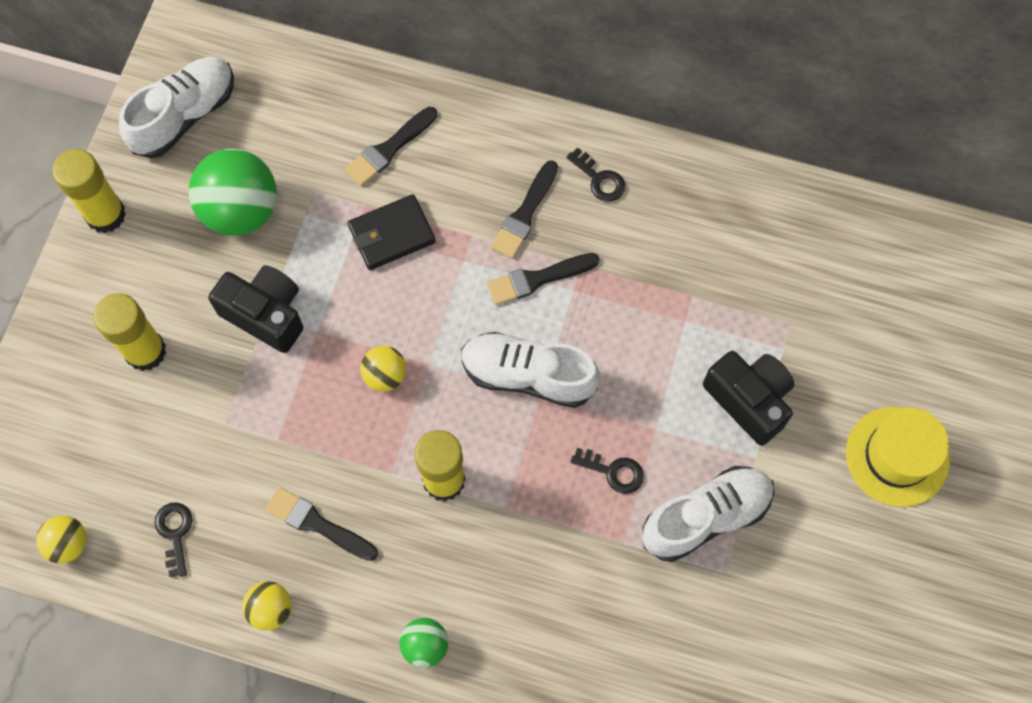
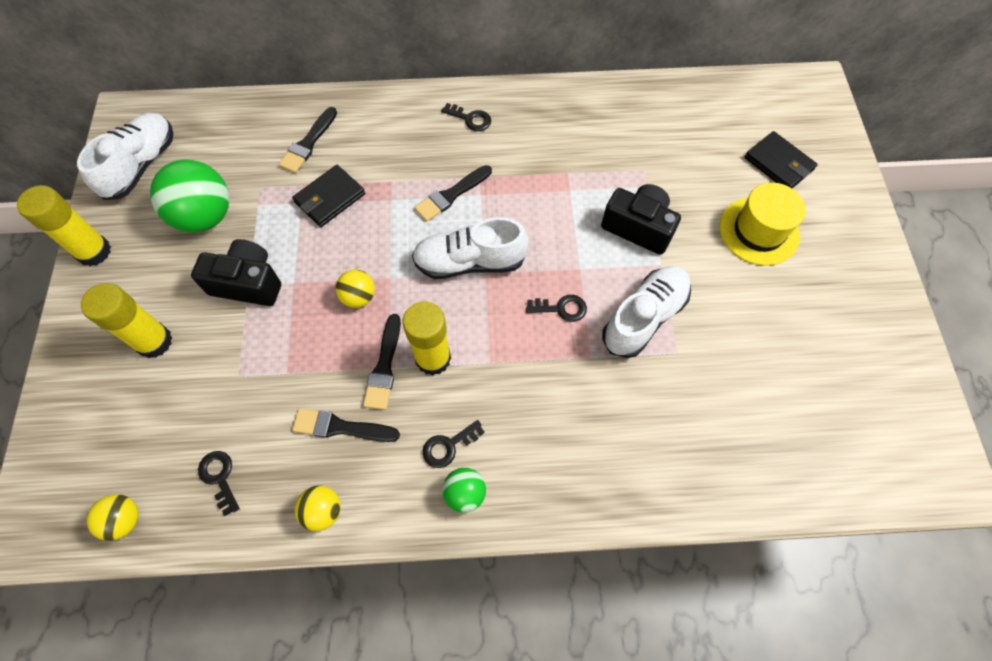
camera: 20 degrees left, 5 degrees down
(426, 587) = (448, 446): none -> black key
(524, 214) = (425, 156): black brush -> black brush (384, 366)
(967, 374) = (778, 164): none -> black wallet

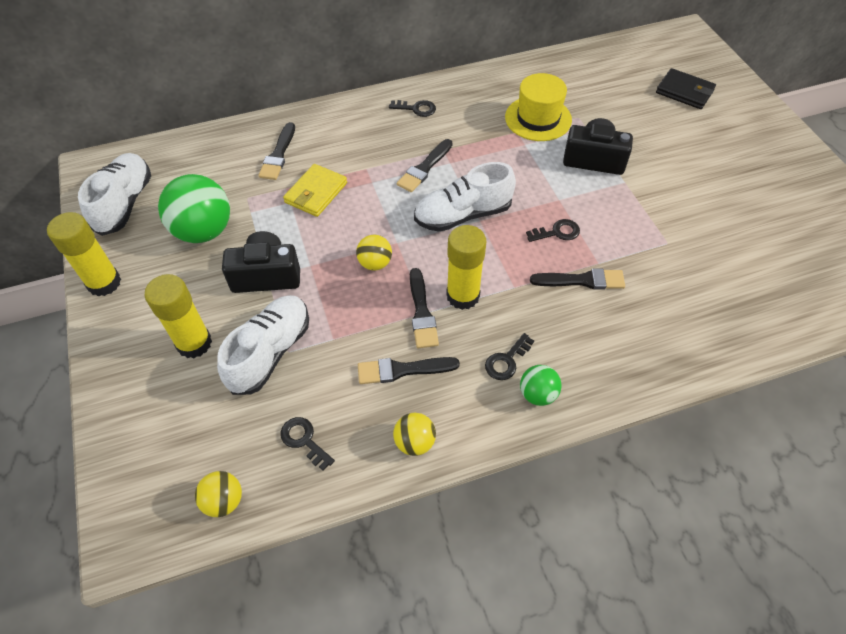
camera: 15 degrees left, 10 degrees down
(330, 198) = (316, 193): black wallet -> yellow wallet
(564, 373) = (582, 280): none -> black brush
(644, 317) = (629, 223): white shoe -> white shoe (270, 352)
(759, 231) = (691, 141): yellow hat -> yellow hat (538, 118)

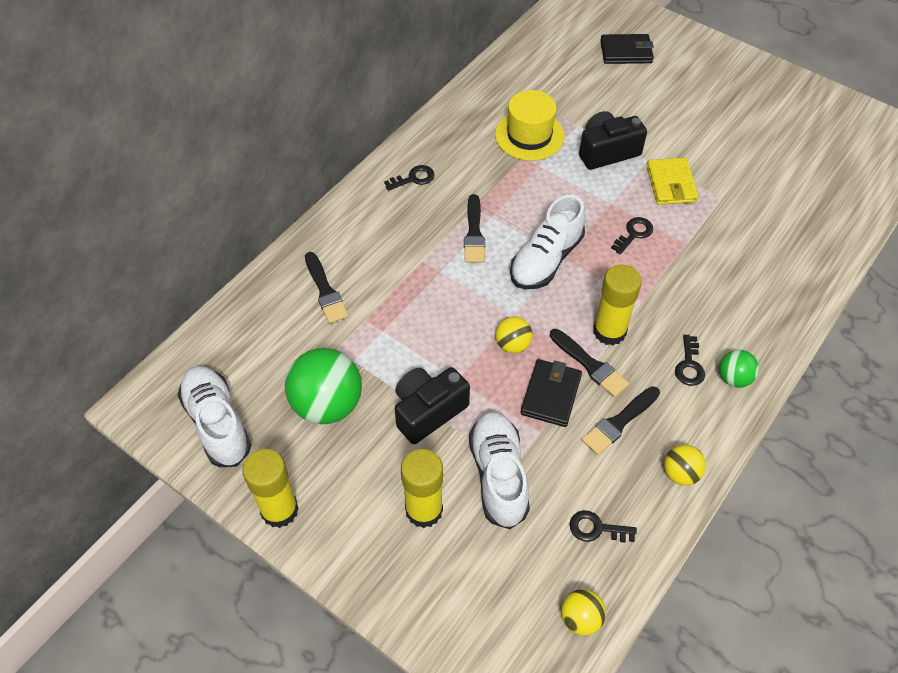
camera: 35 degrees left, 0 degrees up
(316, 193) = (398, 309): yellow wallet -> yellow wallet (671, 184)
(368, 317) = (551, 395): none -> black wallet
(582, 280) = (687, 265): black brush -> none

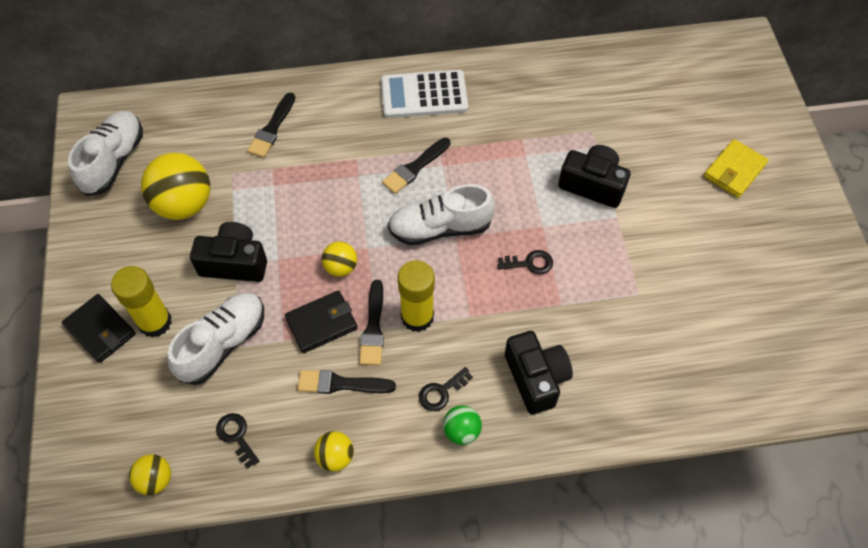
camera: 45 degrees right, 5 degrees up
(279, 510) = (82, 245): yellow glue stick -> none
(327, 404) = (184, 204): green ball -> yellow ball
(413, 178) = (424, 95): black key -> white calculator
(529, 135) = (548, 126): yellow hat -> none
(626, 52) = (716, 117): black wallet -> black wallet (100, 330)
(671, 184) = (610, 250): yellow wallet -> yellow wallet (734, 170)
(732, 303) = (536, 378): none -> black camera

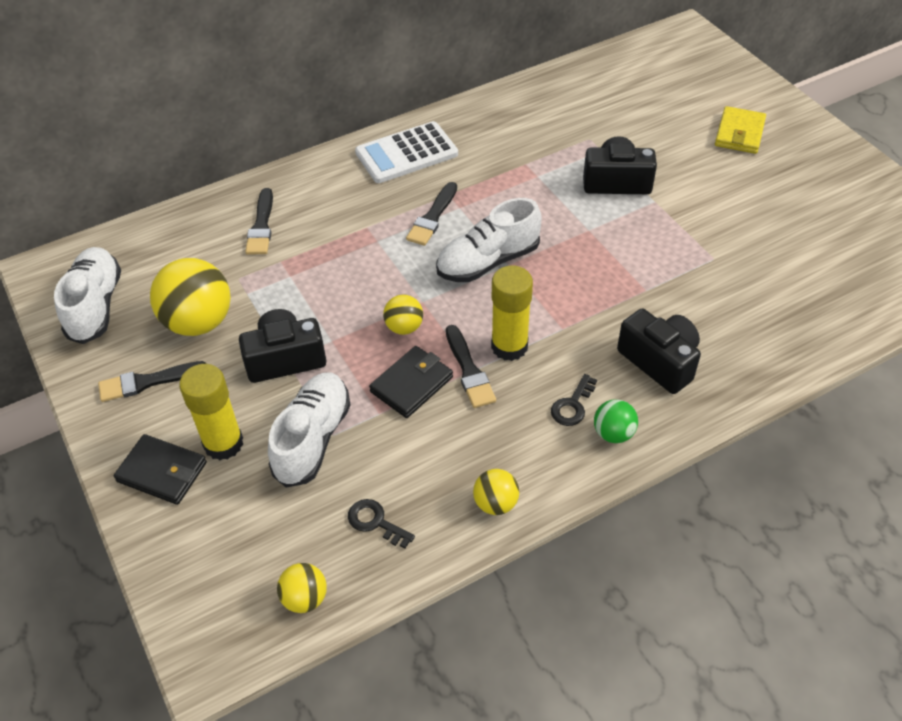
camera: 20 degrees left, 10 degrees down
(341, 384) = (463, 433): black brush -> black brush (147, 382)
(529, 263) = (595, 265): black key -> none

